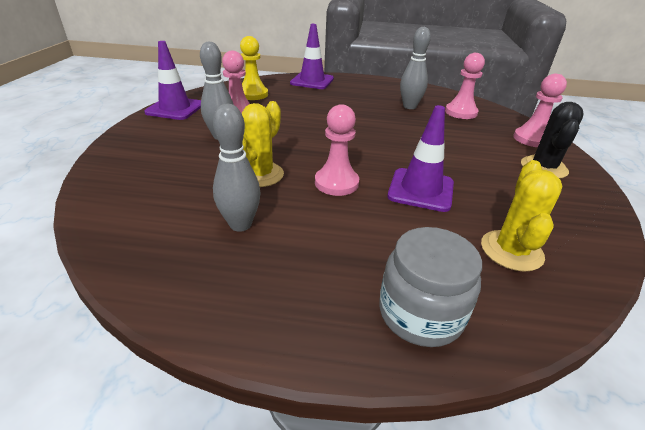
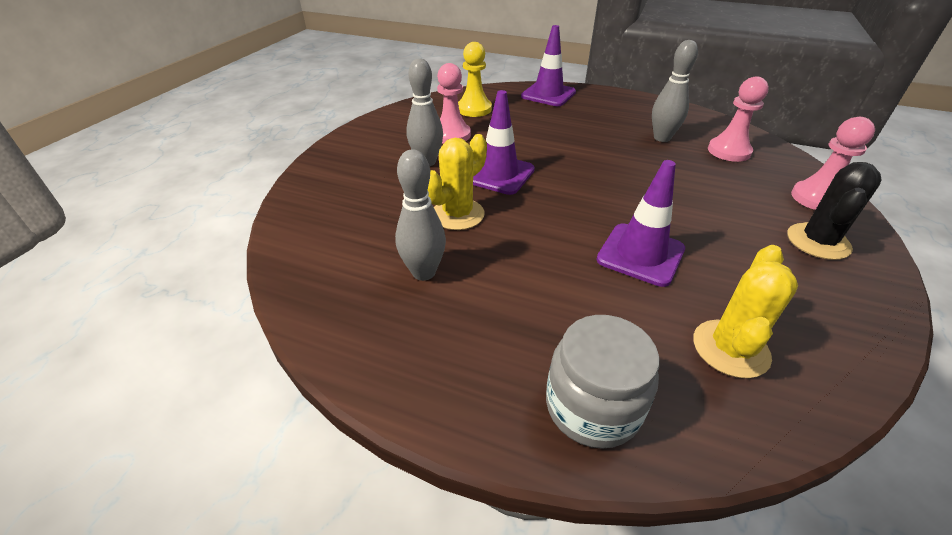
camera: 15 degrees right, 5 degrees up
(175, 109) = (385, 123): purple traffic cone -> purple traffic cone (498, 174)
(336, 183) = (541, 234): pink pawn -> none

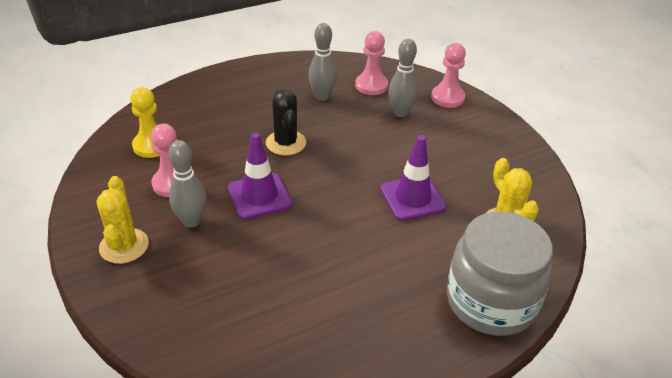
camera: 50 degrees left, 0 degrees up
(424, 272) = (319, 303): grey bowling pin -> grey bowling pin (400, 113)
(457, 214) = (279, 248): yellow cactus -> yellow cactus (124, 246)
(548, 94) = (191, 96): purple traffic cone -> none
(592, 406) = (491, 301): grey jar -> grey jar, size x1.51
(818, 241) = (475, 129): black cactus -> black cactus (286, 143)

